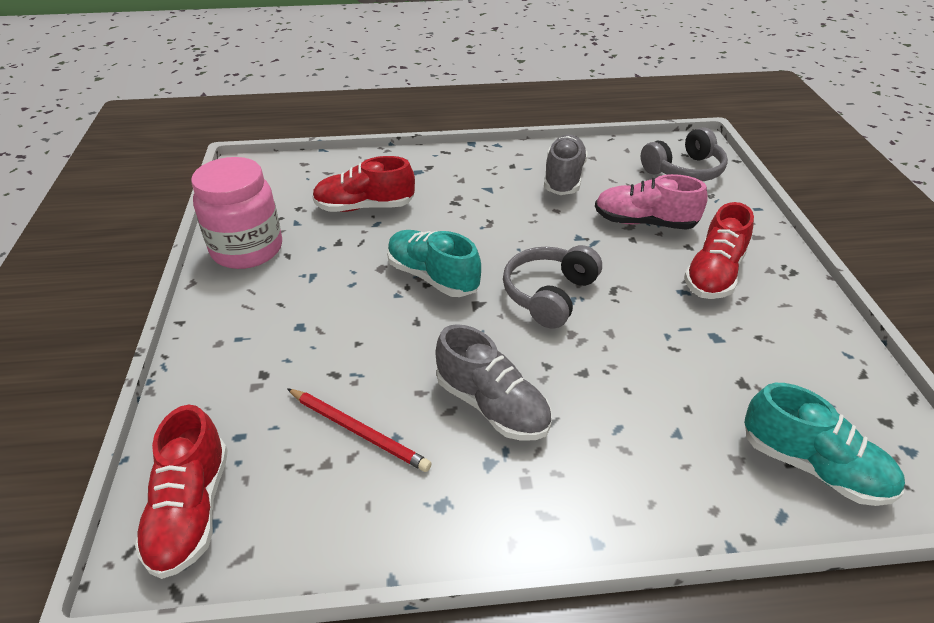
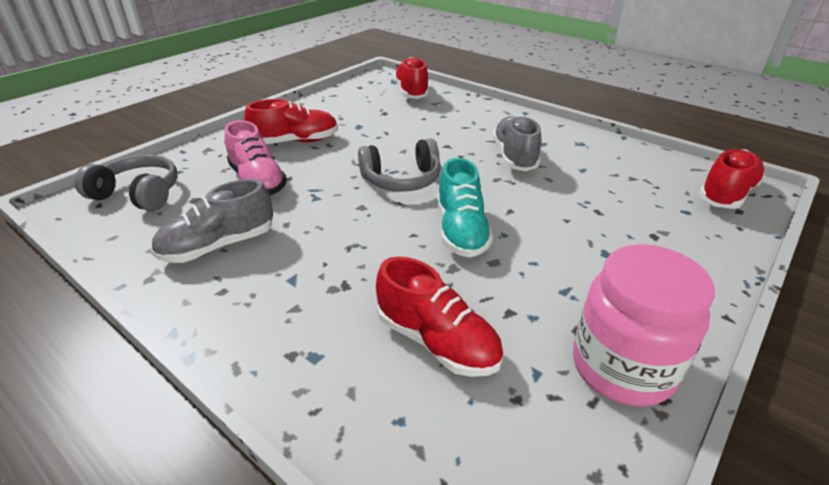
camera: 135 degrees left, 5 degrees down
(358, 431) = (603, 180): red pencil -> none
(812, 466) = (411, 92): turquoise shoe -> red shoe

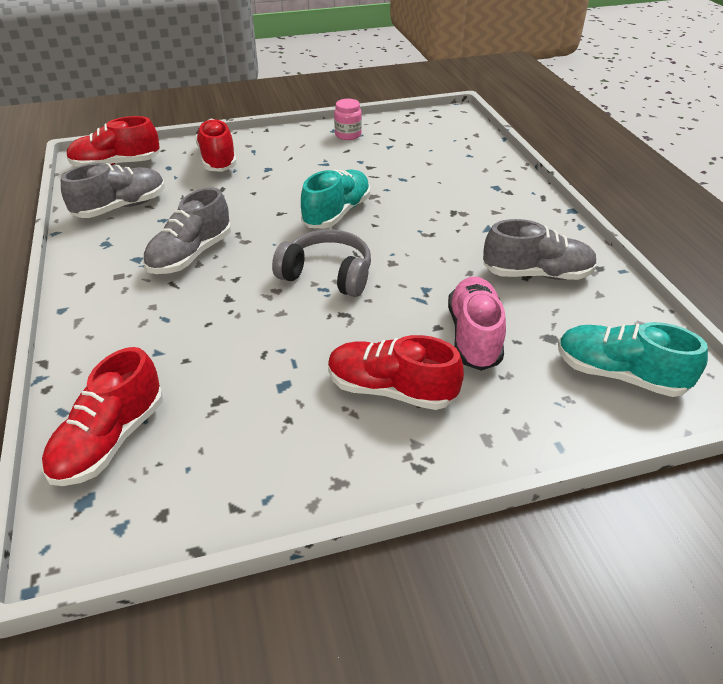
camera: 145 degrees left, 5 degrees up
(138, 194) = (619, 374): grey headphones -> turquoise shoe
(437, 341) = (424, 170): red shoe -> red shoe (218, 159)
(622, 367) = (348, 135): pink jar -> pink jar, size x0.49
(629, 165) = (121, 207): none -> grey shoe

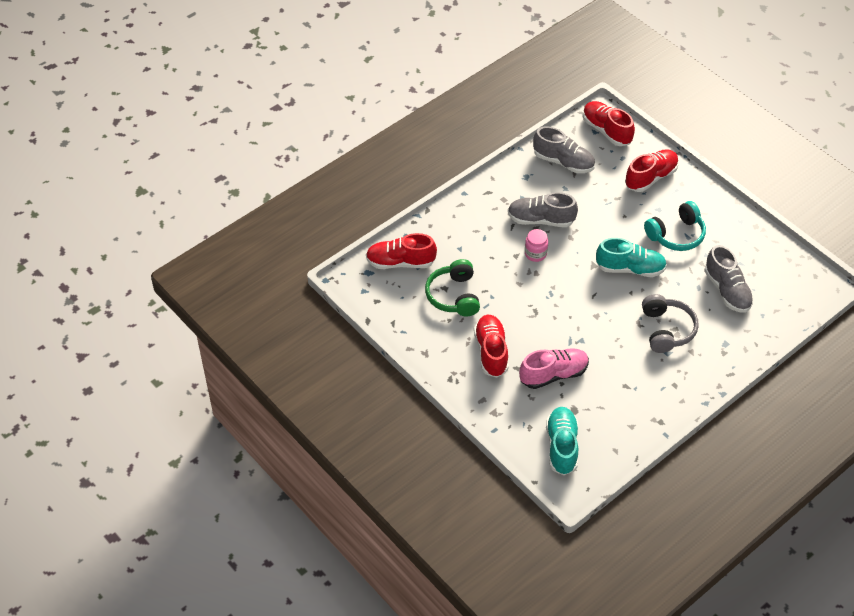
camera: 65 degrees right, 10 degrees up
(243, 394) = (454, 296): none -> green headphones
(315, 169) = (676, 235): none -> turquoise headphones
(327, 275) = (564, 290): grey headphones -> grey headphones (667, 330)
(348, 135) = (739, 232): pink jar -> pink jar (535, 254)
(537, 274) = (631, 390): grey shoe -> grey shoe (727, 290)

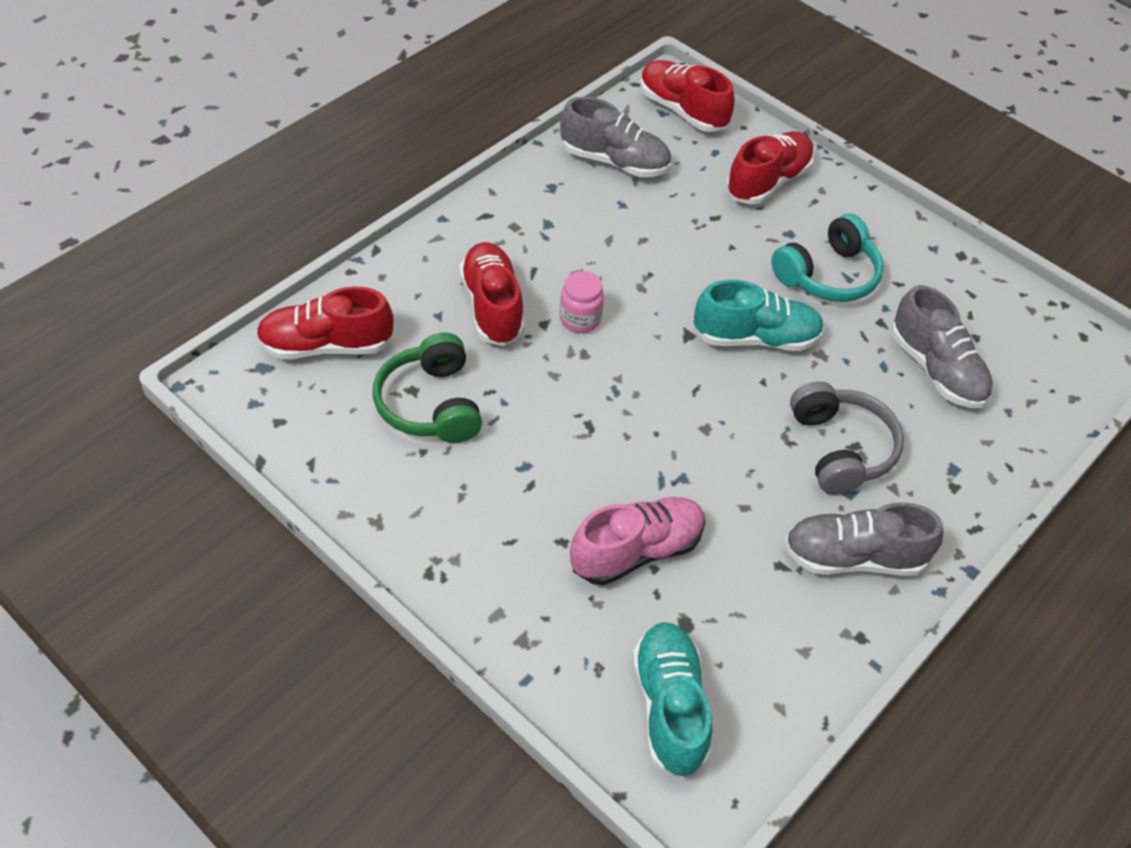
camera: 10 degrees left, 0 degrees up
(491, 352) = (509, 512): red shoe -> red shoe (492, 307)
(541, 220) = (584, 259): grey shoe -> grey shoe (853, 557)

